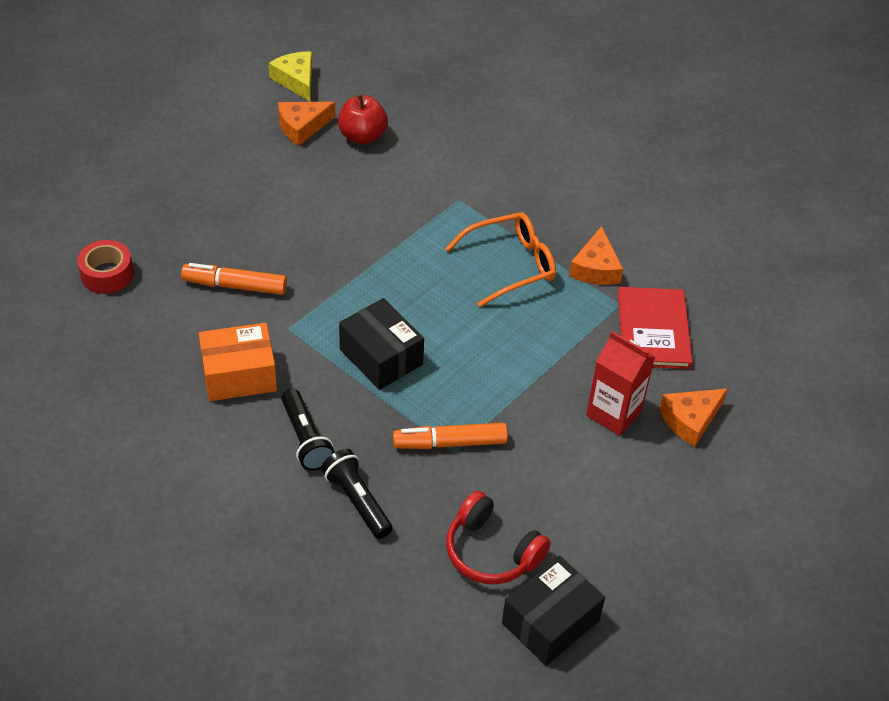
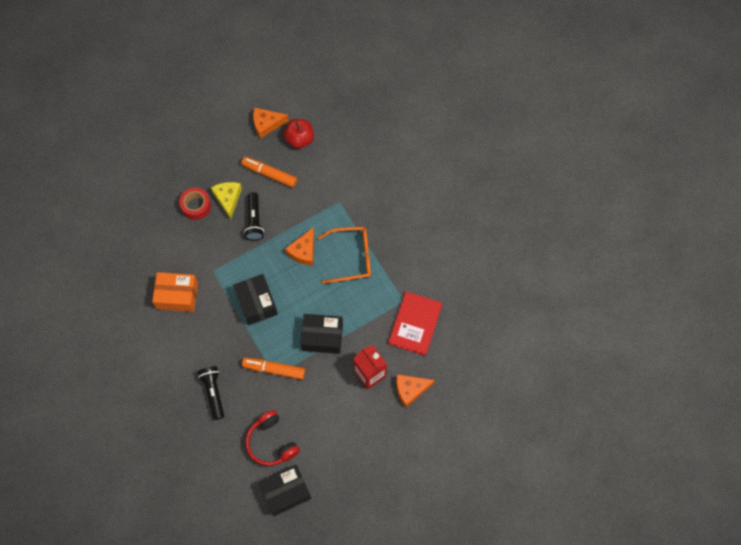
camera: 20 degrees right, 20 degrees up
(107, 274) = (127, 209): red tape -> red tape (196, 206)
(235, 286) = (193, 234): orange marker -> orange marker (269, 174)
(296, 80) = (275, 86): yellow cheese -> yellow cheese (228, 199)
(305, 439) = (199, 346): black flashlight -> black flashlight (254, 221)
(511, 380) = (322, 337): none -> black box
(595, 268) = (400, 271): orange cheese -> orange cheese (303, 251)

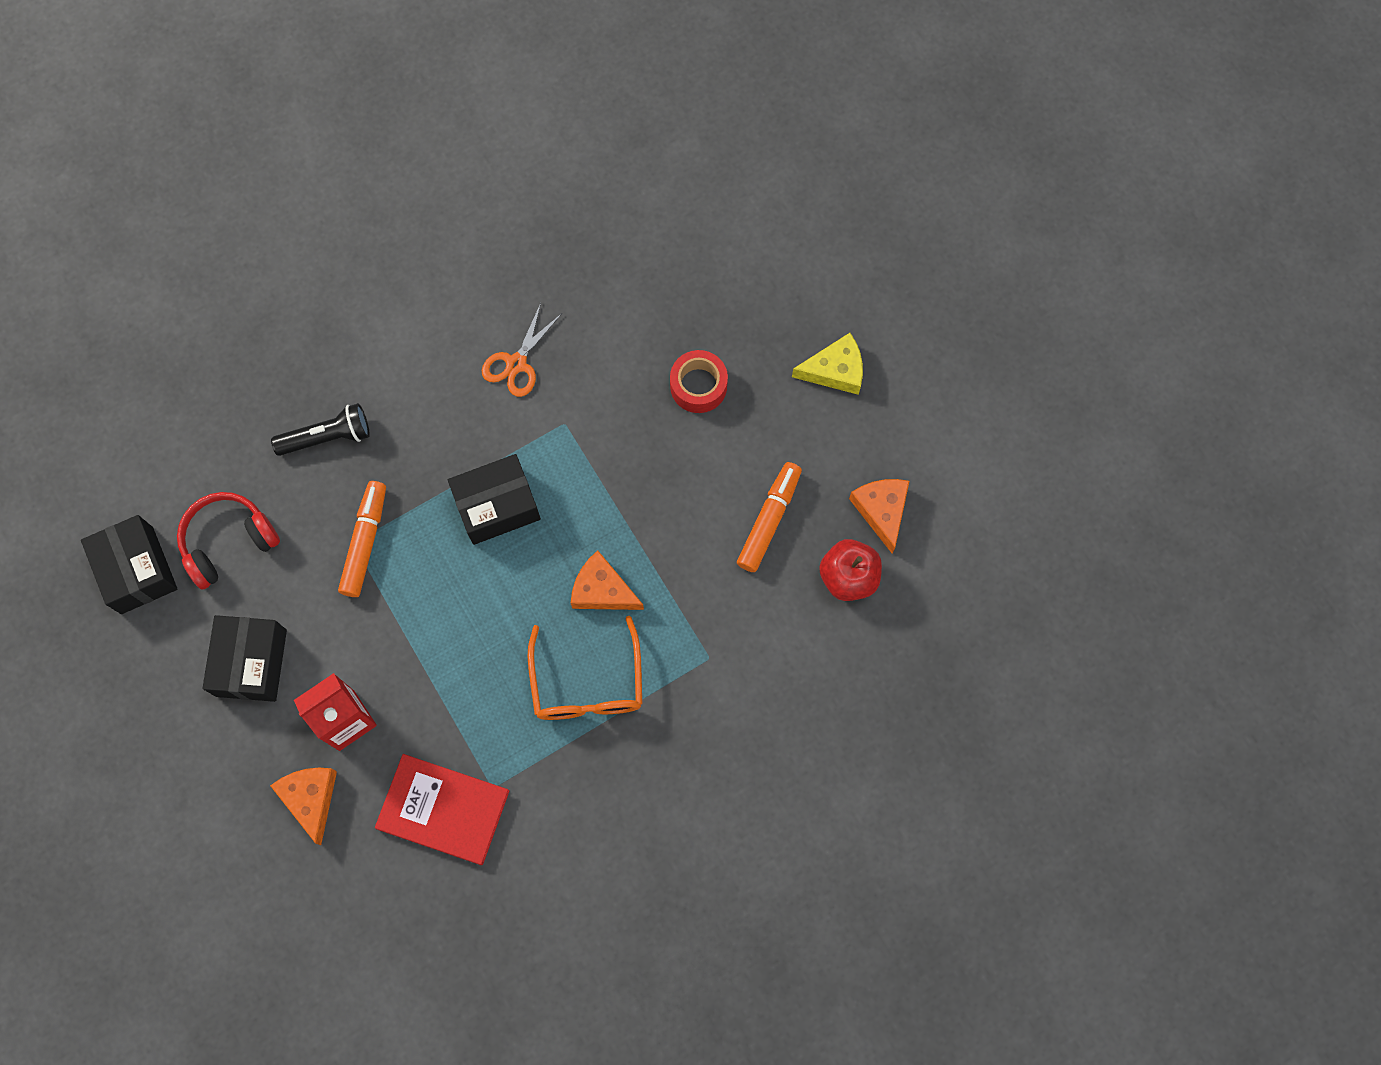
camera: 90 degrees right, 5 degrees up
(177, 296) = (516, 363): orange box -> orange scissors
(228, 199) = (714, 443): yellow cheese -> yellow cheese (835, 370)
(254, 221) = (667, 495): black flashlight -> none
(322, 337) = (424, 629): black box -> black box (251, 663)

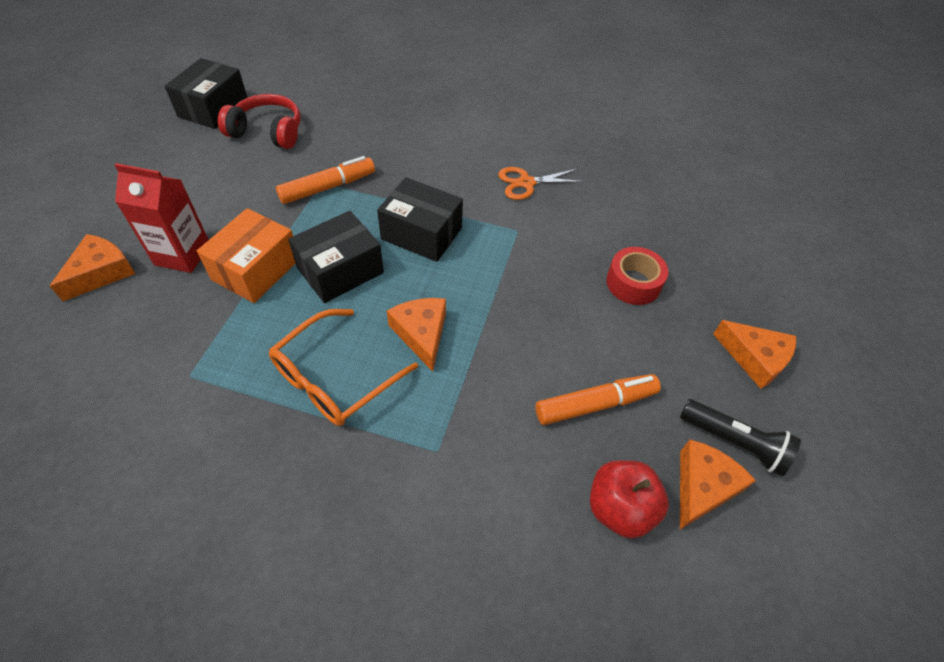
camera: 45 degrees right, 20 degrees down
(251, 663) = (190, 185): black box -> black box (340, 270)
(327, 437) = (380, 133): black flashlight -> black flashlight (734, 442)
(419, 670) = (256, 269): none -> orange box
(443, 809) = (145, 356): red book -> none
(835, 370) = (755, 358): yellow cheese -> orange cheese

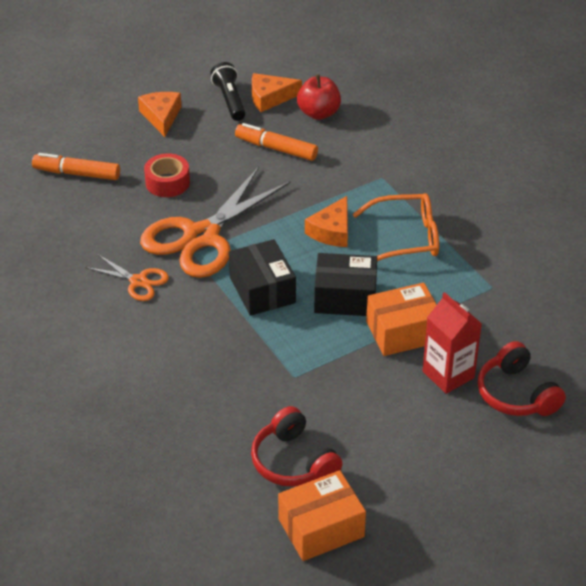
camera: 135 degrees left, 10 degrees down
(101, 272) = (516, 394): orange cheese -> red headphones
(213, 108) = (321, 528): black box -> orange box
(327, 187) = (293, 369): orange marker -> orange marker (77, 173)
(531, 249) = (201, 236): none -> orange scissors

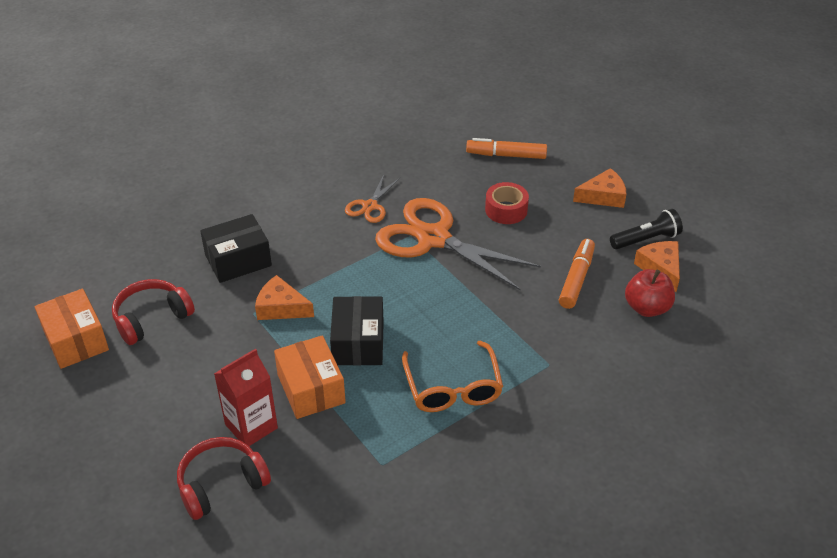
camera: 85 degrees right, 0 degrees up
(77, 173) = (506, 155): orange marker -> orange marker turned 90 degrees counterclockwise
(262, 290) = (364, 284): black box -> black box (238, 260)
(332, 231) = (455, 328): orange cheese -> orange cheese (281, 307)

